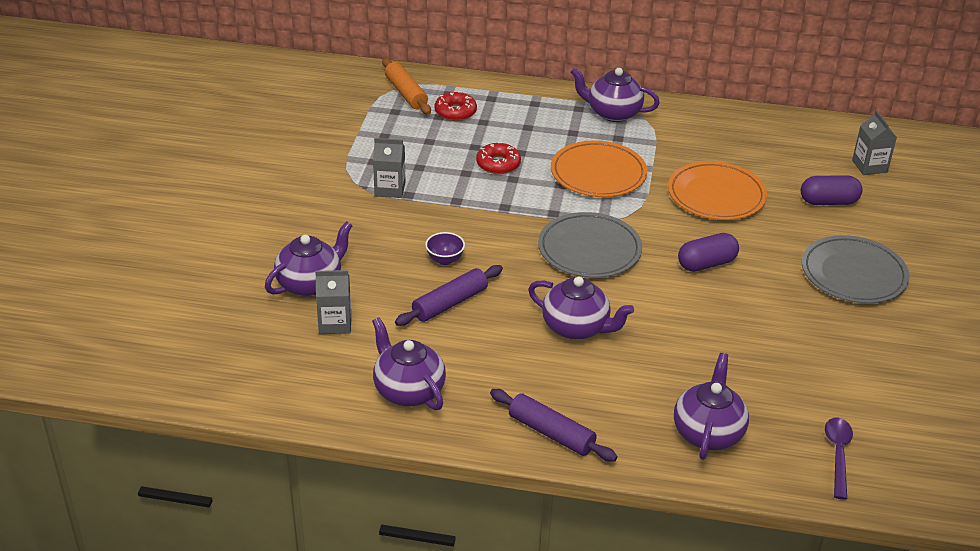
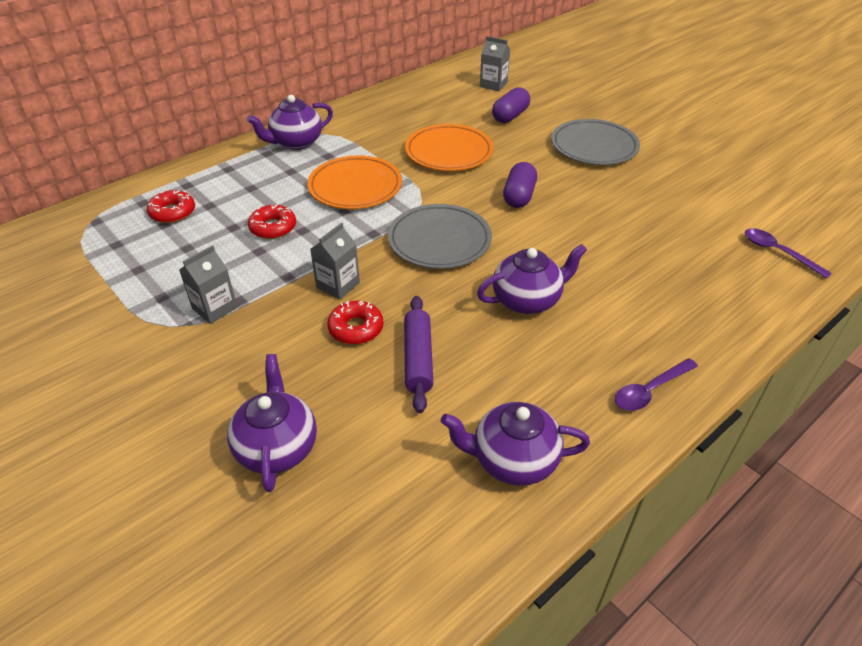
camera: 50 degrees left, 5 degrees up
(335, 323) = (359, 462): grey carton -> grey carton (338, 285)
(406, 93) = (103, 225): orange rolling pin -> none
(445, 260) = (356, 328): purple bowl -> red donut
(551, 433) = (650, 390): purple rolling pin -> purple spoon
(708, 432) = (712, 300): purple teapot -> none

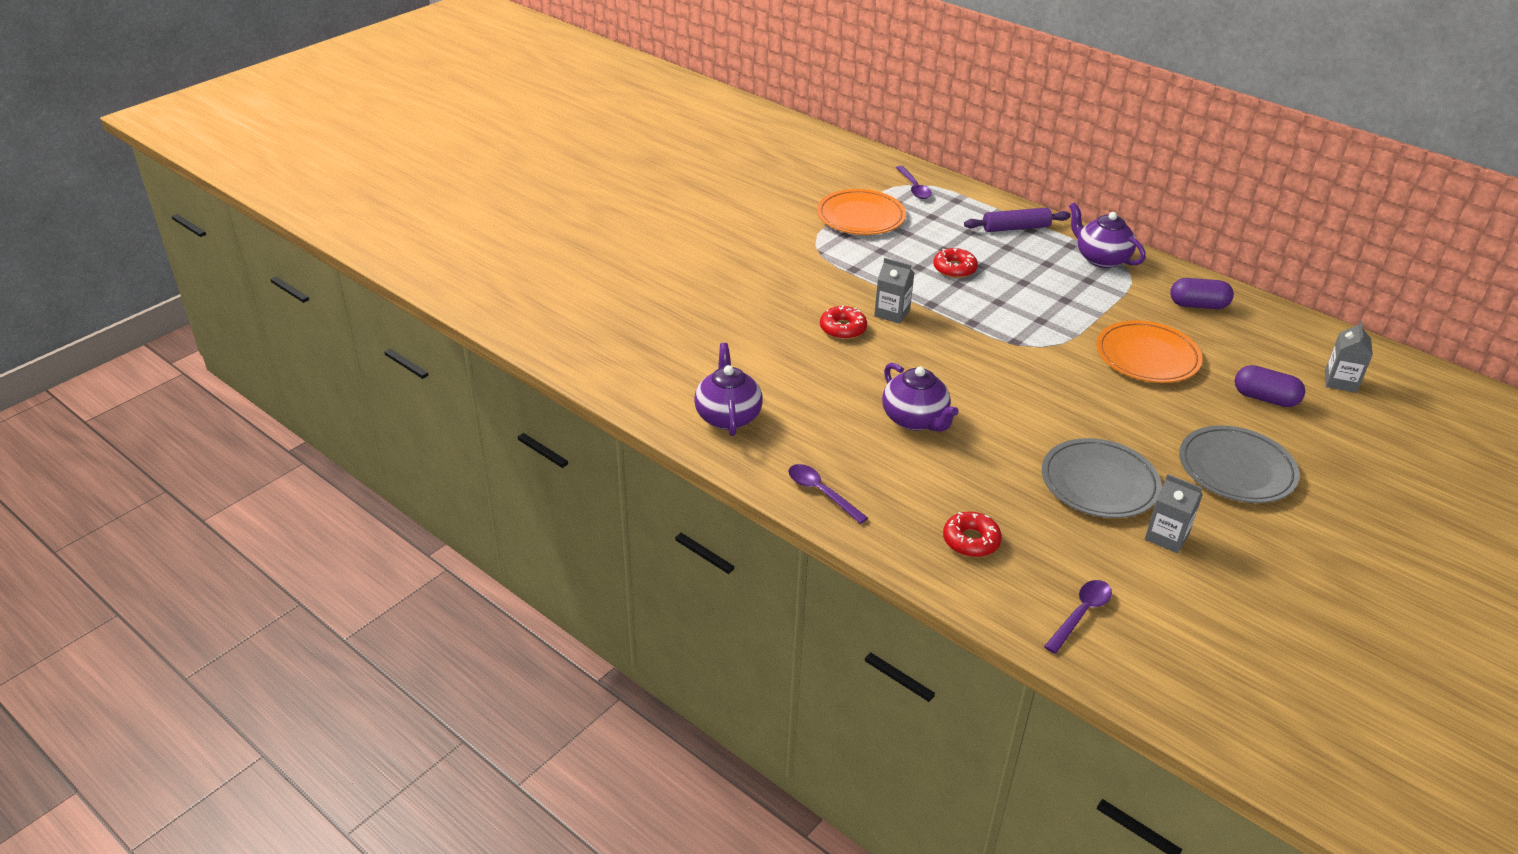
camera: 80 degrees right, 5 degrees down
(95, 227) = (914, 188): none -> purple spoon
(173, 212) = (950, 217): red donut -> red donut (971, 541)
(215, 308) = (841, 260): grey carton -> grey carton (1166, 536)
(277, 447) = (716, 310): purple teapot -> none
(355, 187) = (1043, 304): orange plate -> orange plate (861, 217)
(418, 359) = (818, 363): purple rolling pin -> purple rolling pin (1016, 228)
(439, 240) = (981, 362): grey plate -> grey plate (1099, 483)
(519, 196) = (1086, 410): purple capsule -> purple capsule (1198, 305)

